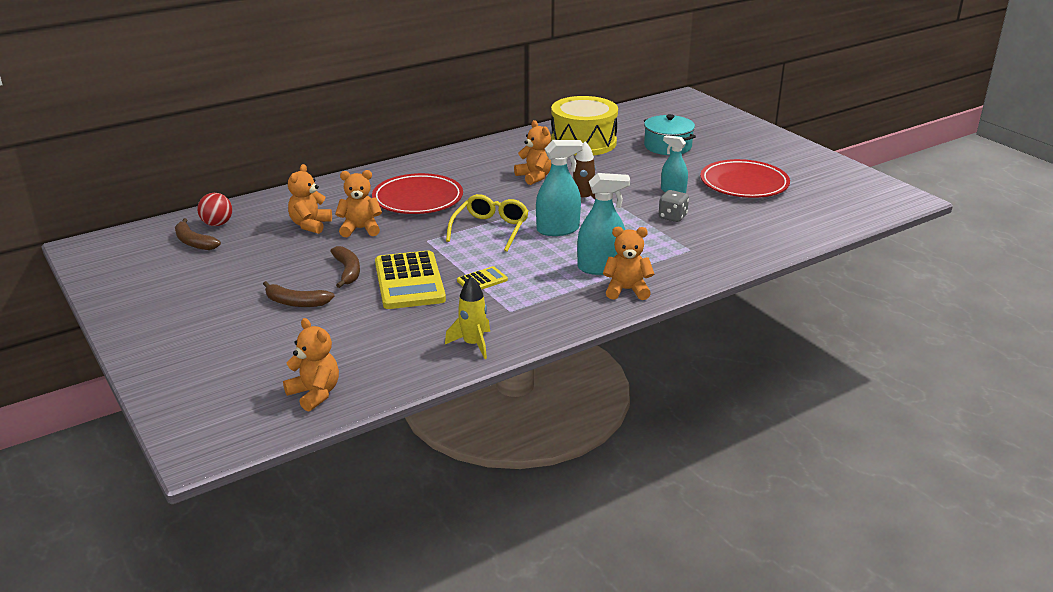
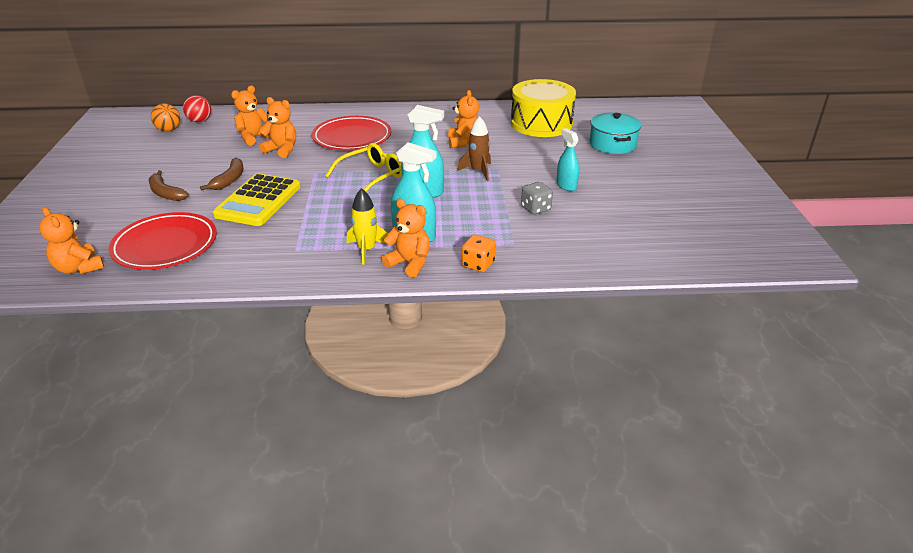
camera: 30 degrees right, 5 degrees up
(193, 242) = (169, 130): brown banana -> orange ball
(315, 394) = (79, 268): orange teddy bear -> orange teddy bear turned 150 degrees clockwise
(473, 344) = (231, 268): yellow rocket -> yellow rocket (366, 250)
(482, 280) = (309, 217): yellow calculator -> none
(683, 274) = (478, 264): none -> orange dice
(744, 184) = (643, 196): red plate -> red plate (165, 245)

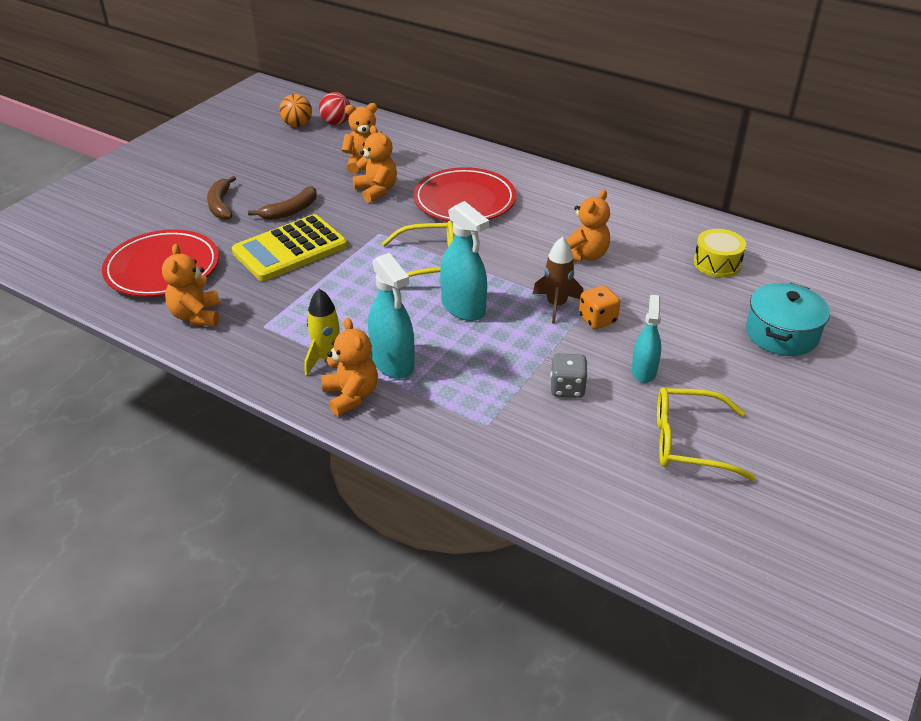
camera: 35 degrees right, 5 degrees up
(79, 268) = (77, 263): orange teddy bear -> orange teddy bear (196, 316)
(478, 264) = (418, 433): orange dice -> orange dice (597, 319)
(541, 123) = (717, 263): yellow drum -> yellow drum, size x0.51
(629, 208) = (689, 442): none -> yellow glasses

